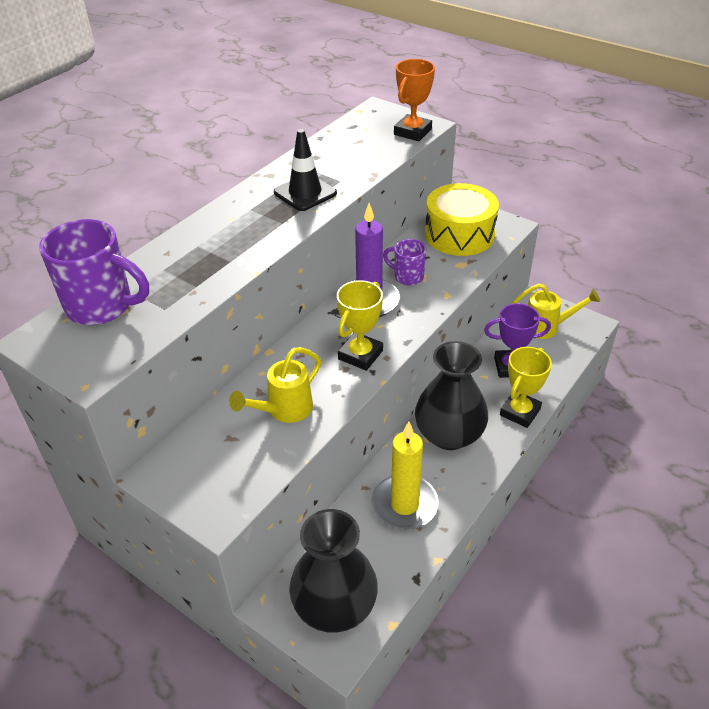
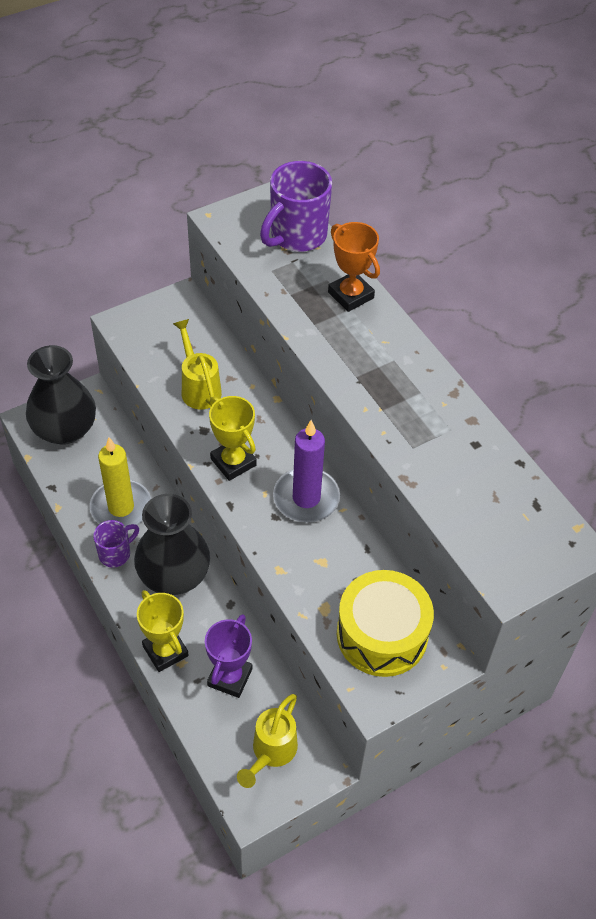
camera: 110 degrees right, 10 degrees up
(305, 193) = (402, 410): black traffic cone -> none
(407, 277) = (329, 547): purple mug -> purple mug (116, 553)
(412, 132) = (494, 561): orange trophy -> orange trophy (350, 295)

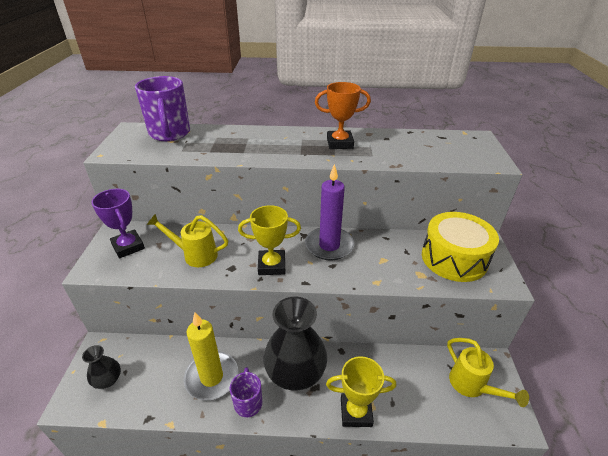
camera: 55 degrees left, 15 degrees down
(65, 429) = (108, 380): black vase -> black vase, size x0.48
(230, 677) = (400, 380): purple trophy -> purple trophy (128, 246)
(350, 295) = (238, 134): orange trophy -> orange trophy (339, 143)

